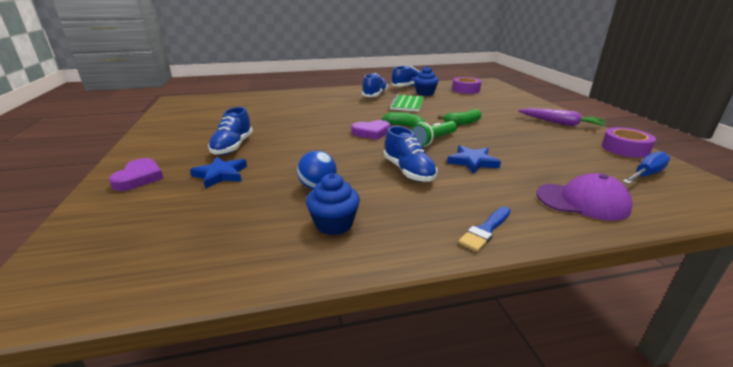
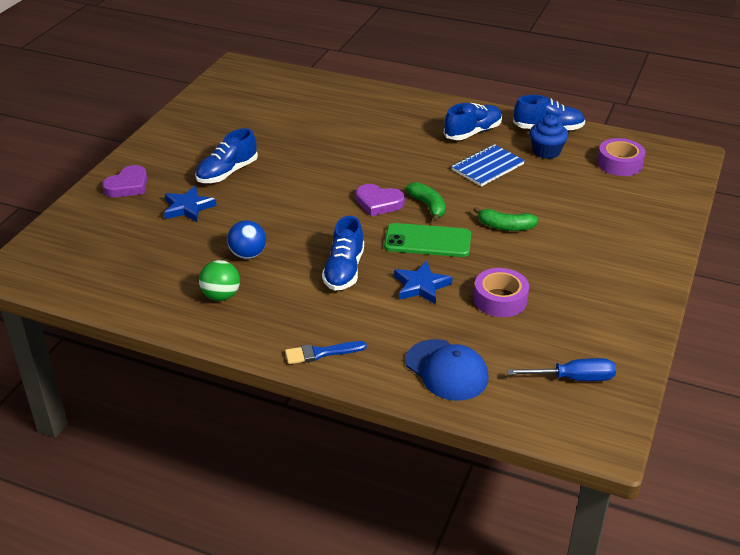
camera: 35 degrees right, 10 degrees up
(334, 224) = (221, 296): blue cupcake -> green ball
(407, 104) = (487, 167): green notebook -> blue notebook
(434, 140) = (427, 241): green flashlight -> green phone
(560, 123) = (629, 276): purple carrot -> none
(582, 201) = (447, 370): purple cap -> blue cap
(625, 148) = (627, 343): purple tape -> purple tape (500, 299)

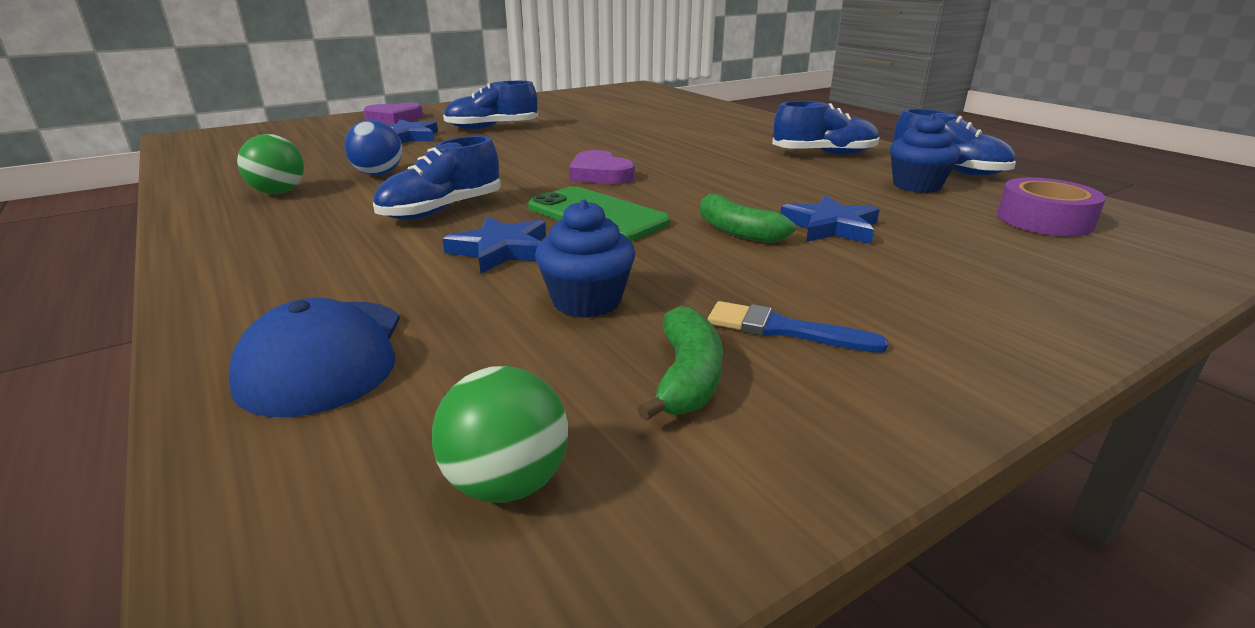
camera: 35 degrees right, 10 degrees down
(321, 353) = (235, 269): blue brush -> blue brush (783, 329)
(428, 206) = (657, 190): green banana -> green banana (687, 378)
(487, 167) = (800, 180): blue notebook -> none
(500, 299) = (587, 301): purple tape -> blue cupcake
(540, 206) = (830, 227): none -> blue star
(573, 378) = (507, 483): blue screwdriver -> green ball

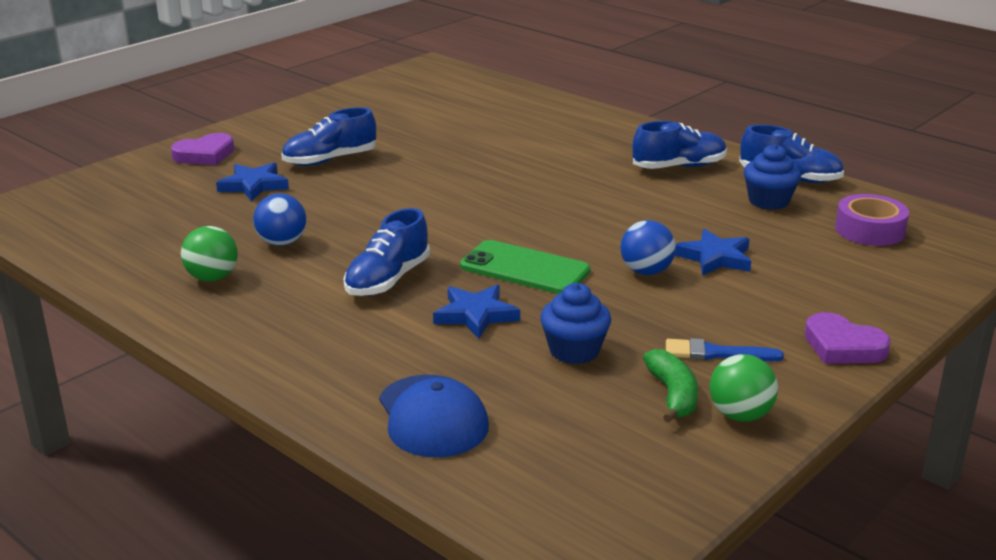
camera: 15 degrees left, 0 degrees up
(507, 483) = (611, 467): green ball -> green ball (740, 415)
(600, 174) = (492, 218): purple heart -> purple heart (843, 346)
(737, 231) = (646, 271): green banana -> blue ball

